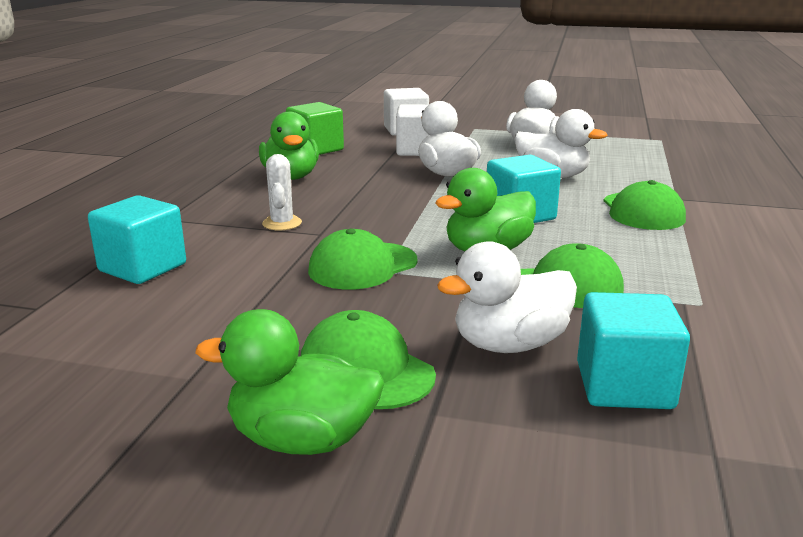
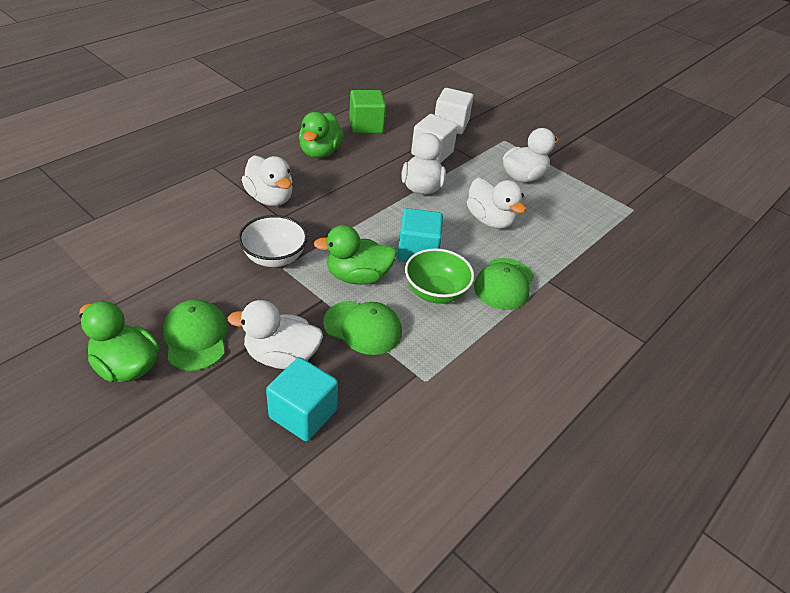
camera: 25 degrees right, 20 degrees up
(142, 267) = (165, 207): turquoise cube -> none
(282, 223) = (270, 198): white cactus -> white duck
(363, 266) = (274, 257): green cap -> white bowl
(589, 237) = (435, 292): none -> green bowl

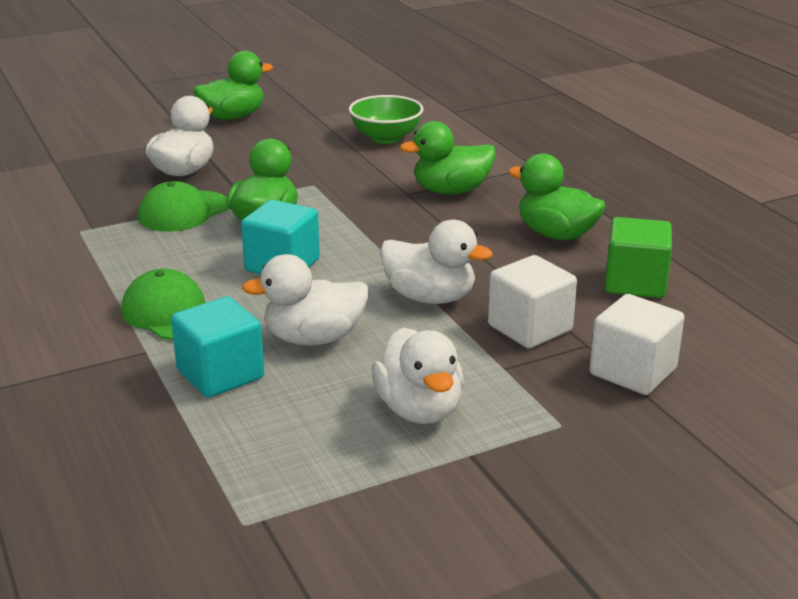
camera: 115 degrees right, 15 degrees down
(196, 337) = (243, 141): green cap -> none
(270, 198) = (451, 191): white duck -> green duck
(274, 257) = (333, 182): white bowl -> none
(303, 413) = (108, 172): turquoise cube -> turquoise cube (220, 374)
(435, 292) = (199, 262): green bowl -> green bowl (386, 138)

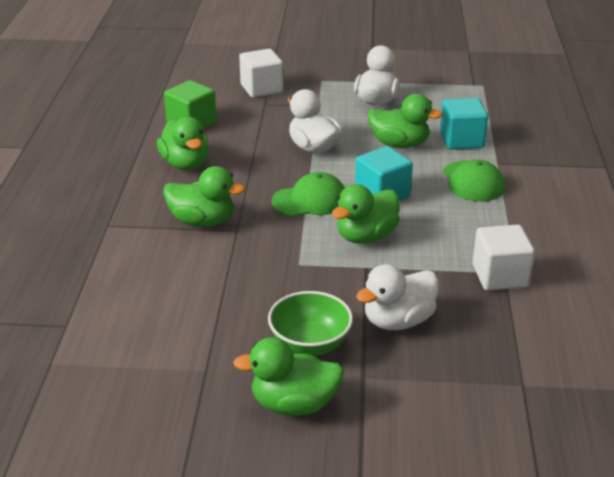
camera: 150 degrees left, 5 degrees up
(183, 212) = (424, 267): green cap -> green cap (310, 200)
(313, 338) = (399, 144): white duck -> green duck
(386, 138) = (177, 305): green bowl -> green bowl (310, 344)
(529, 328) = (281, 118): white cube -> white cube (500, 276)

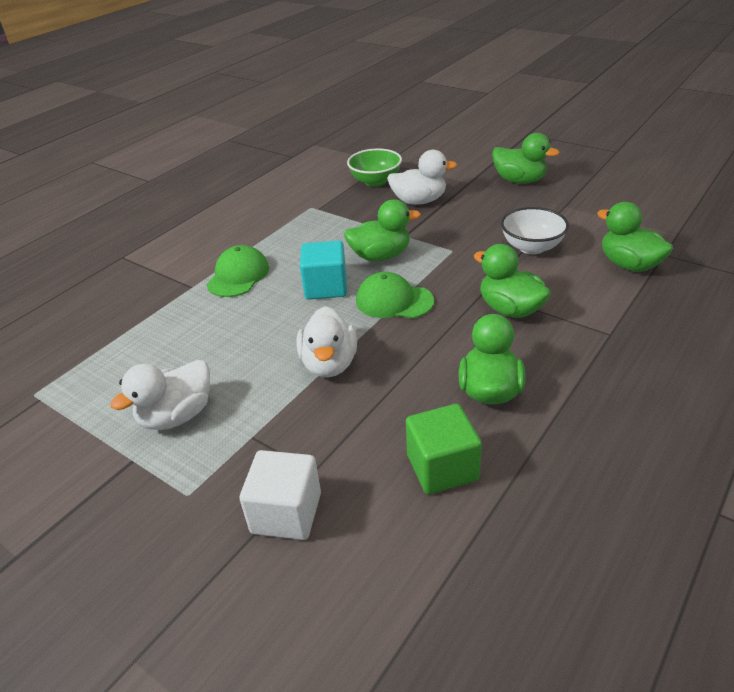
camera: 145 degrees left, 5 degrees up
(217, 292) = (531, 247): none -> white bowl
(310, 344) = (487, 203): green bowl -> green bowl (375, 181)
(399, 144) = (241, 337): green duck -> green duck (629, 265)
(461, 140) = (180, 321): turquoise cube -> none
(500, 276) = (324, 207): white cube -> none

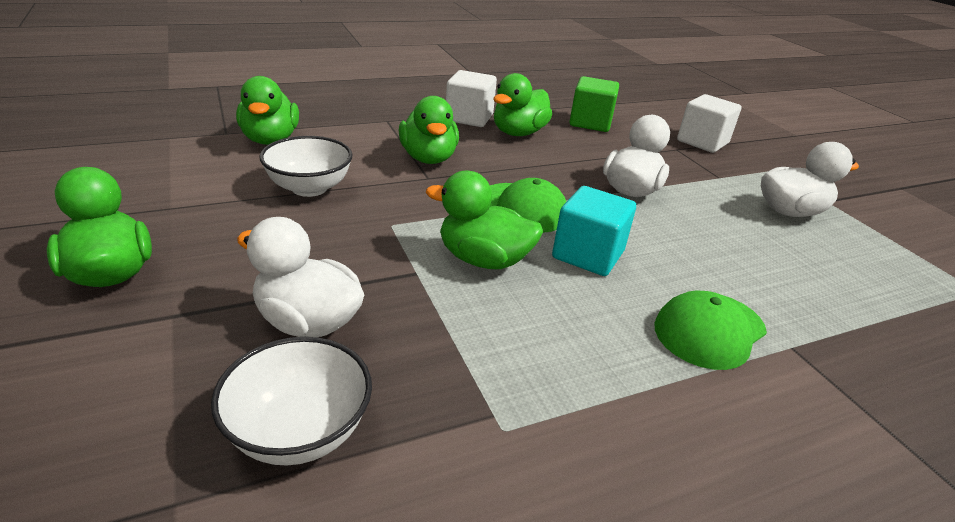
camera: 155 degrees left, 5 degrees down
(375, 181) = (299, 431): green bowl -> white bowl
(561, 386) = (469, 118): none -> white cube

